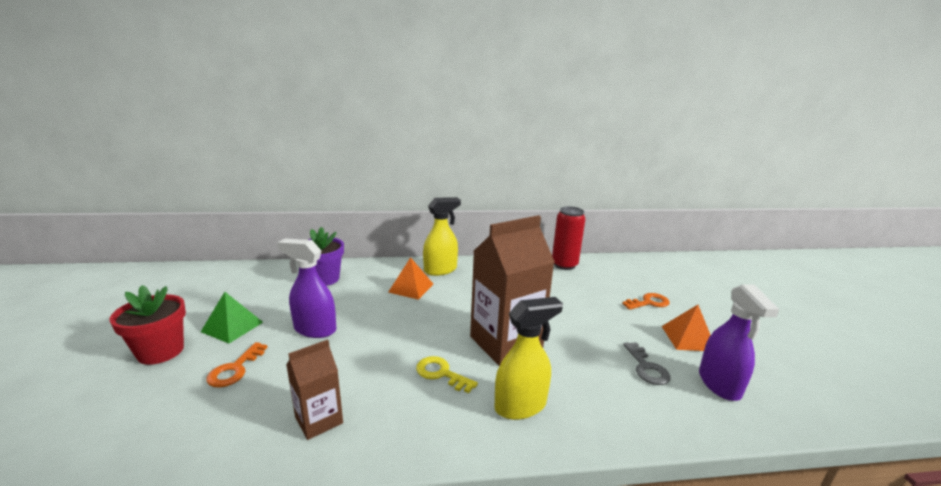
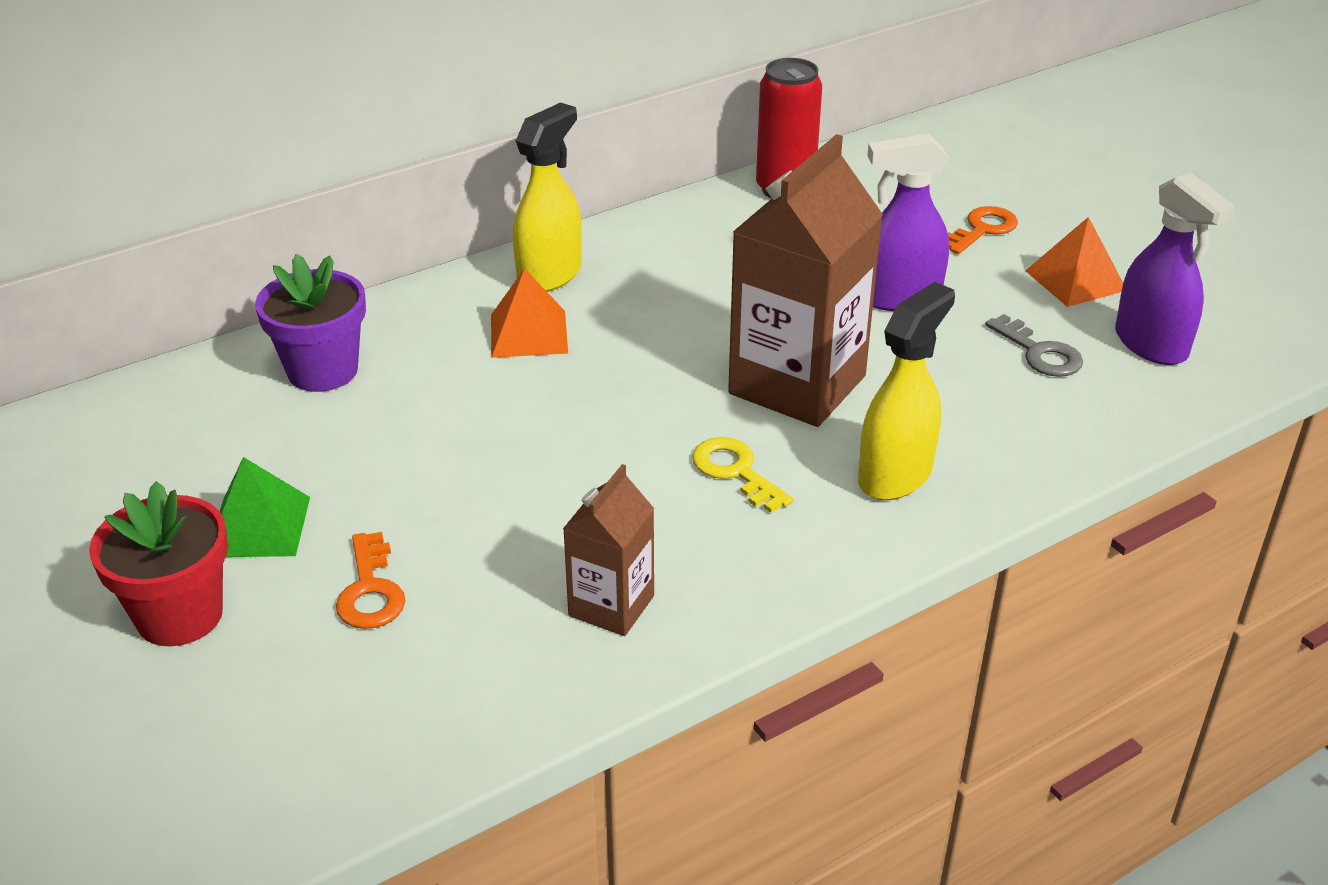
camera: 25 degrees left, 15 degrees up
(314, 329) = (431, 475): purple spray bottle -> purple spray bottle (899, 298)
(441, 373) = (735, 471): yellow key -> yellow key turned 45 degrees clockwise

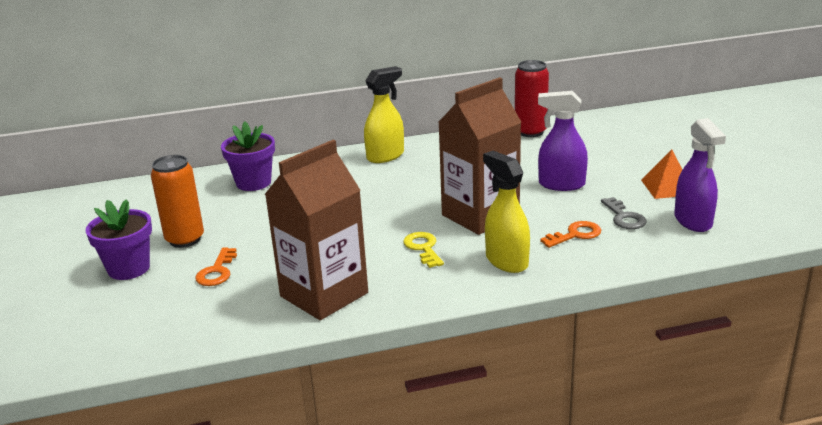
camera: 20 degrees right, 10 degrees down
(179, 615) = (129, 268): red flower pot -> purple flower pot
(258, 526) = (185, 239): green pyramid -> orange can
(528, 333) = (359, 179): orange pyramid -> none
(611, 606) = (324, 295): brown carton -> brown carton, size x1.89
(895, 475) = (506, 261): yellow spray bottle -> yellow spray bottle turned 90 degrees counterclockwise
(982, 229) = (628, 159): orange key -> orange key (575, 235)

